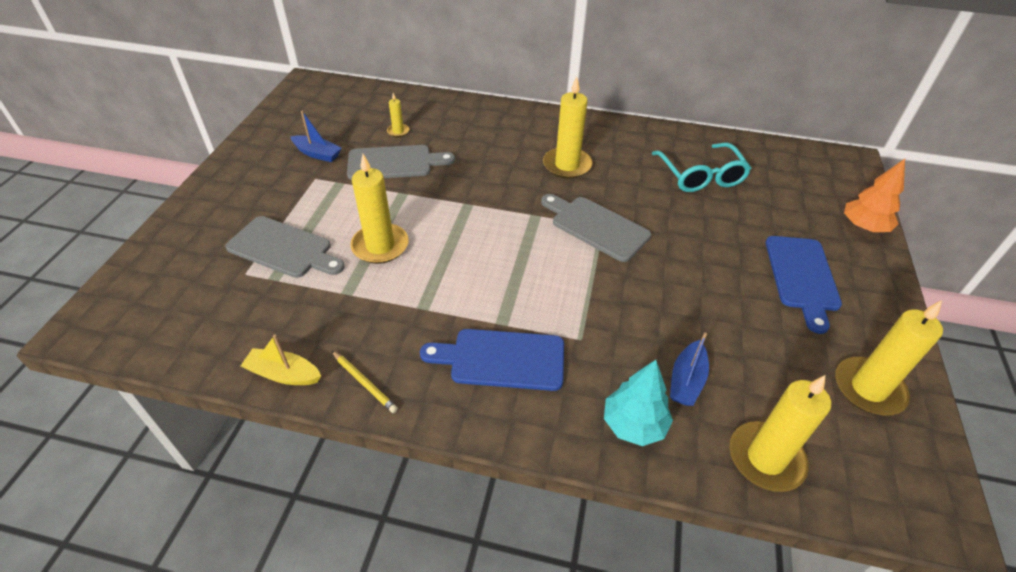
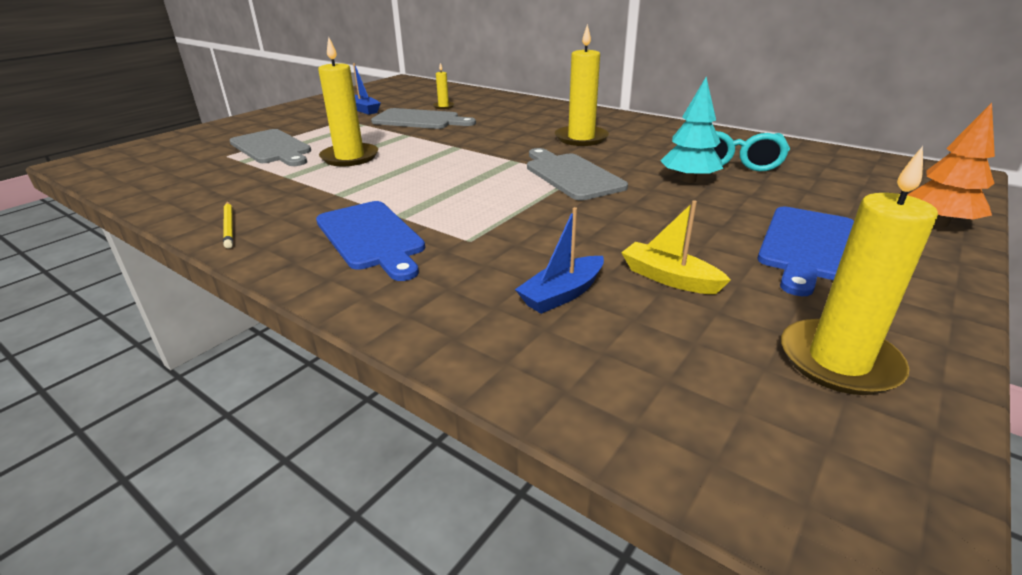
camera: 25 degrees right, 15 degrees down
(284, 374) = (175, 209): yellow boat -> yellow boat (669, 278)
(502, 359) = (371, 237): blue cutting board -> blue cutting board turned 150 degrees counterclockwise
(633, 424) = (457, 313): turquoise tree -> turquoise tree (689, 180)
(765, 458) = (606, 386): yellow candle -> none

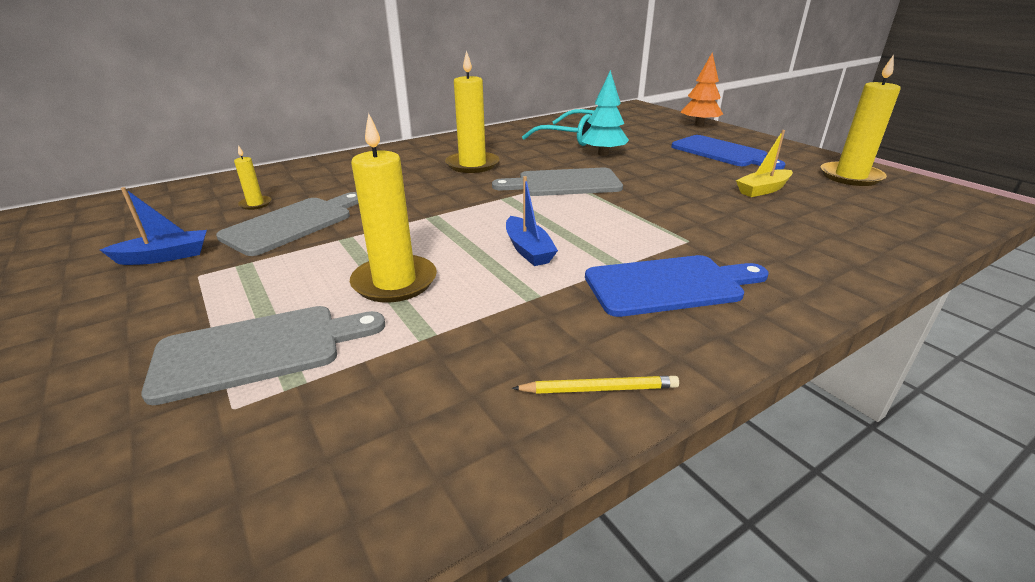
camera: 70 degrees left, 0 degrees up
(562, 294) = (786, 222): blue boat -> blue boat (528, 250)

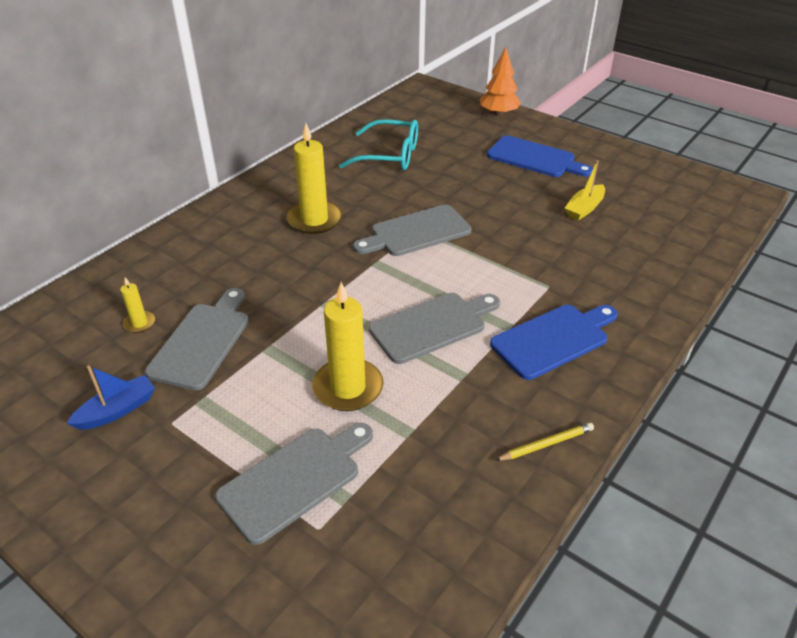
camera: 20 degrees left, 10 degrees up
(528, 250) = (432, 326): blue boat -> grey cutting board
(603, 154) = (430, 179): turquoise tree -> none
(850, 177) = (646, 176): yellow candle -> none

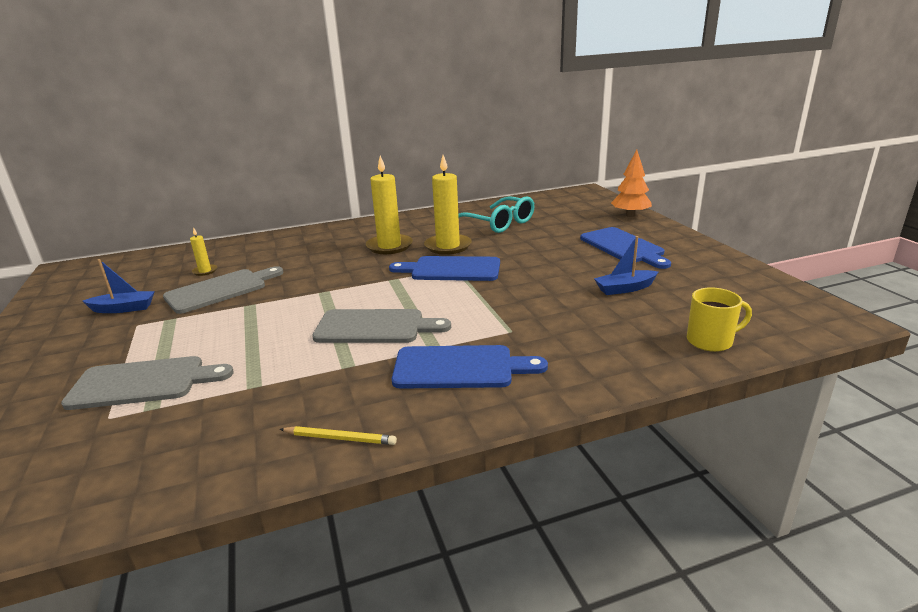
camera: 35 degrees right, 15 degrees down
(348, 388) = (260, 343): yellow candle -> yellow candle (448, 246)
(416, 232) = (451, 269): grey cutting board -> blue cutting board
(584, 208) = (625, 288): yellow boat -> blue boat
(691, 243) = (710, 341): none -> yellow mug

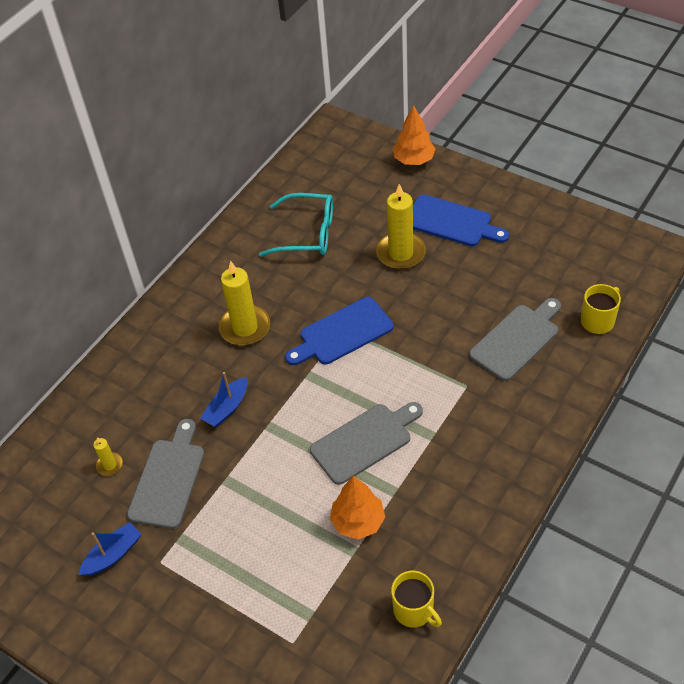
camera: 35 degrees left, 25 degrees up
(143, 383) = (268, 603): grey cutting board -> grey cutting board (517, 340)
(224, 456) = (414, 610): none -> yellow mug
(289, 369) = (358, 521): none -> orange tree
(340, 438) = (464, 550): yellow pencil -> none
(448, 246) = (301, 299): yellow candle -> yellow candle (401, 253)
(459, 368) = (470, 445): blue cutting board -> none
(625, 288) = (500, 286): blue boat -> blue boat (227, 408)

